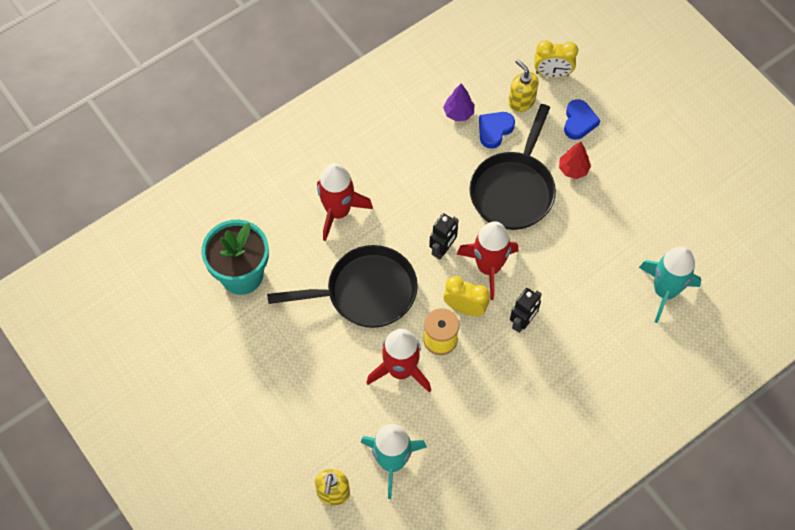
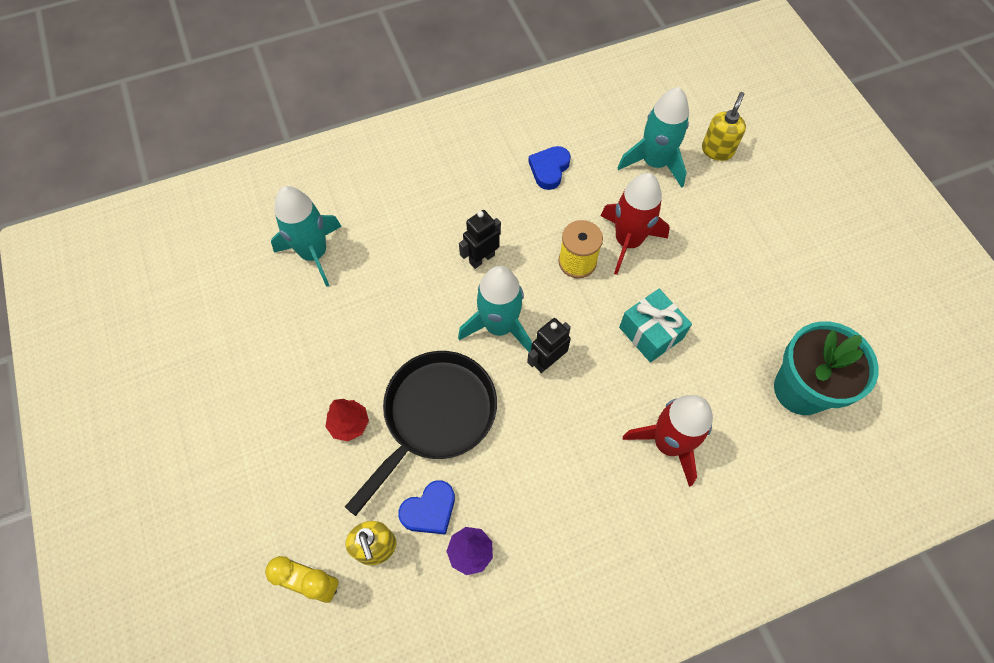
camera: 165 degrees left, 0 degrees up
(365, 292) = (651, 333): black pan -> turquoise gift
(465, 308) = (540, 288): yellow clock -> none
(488, 267) = (499, 326): red rocket -> turquoise rocket
(579, 122) = (311, 492): blue heart -> blue heart (549, 169)

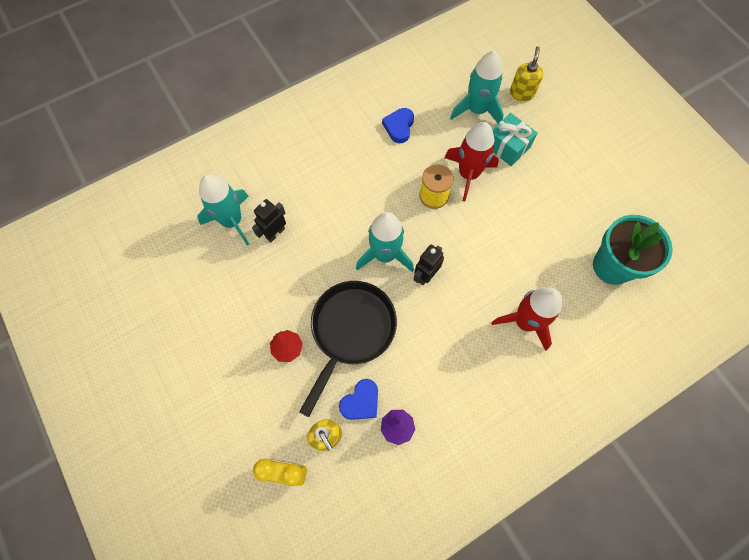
camera: 10 degrees left, 5 degrees up
(481, 258) = (361, 204): black robot -> black robot (275, 233)
(651, 333) = (498, 241): turquoise gift -> turquoise gift (507, 147)

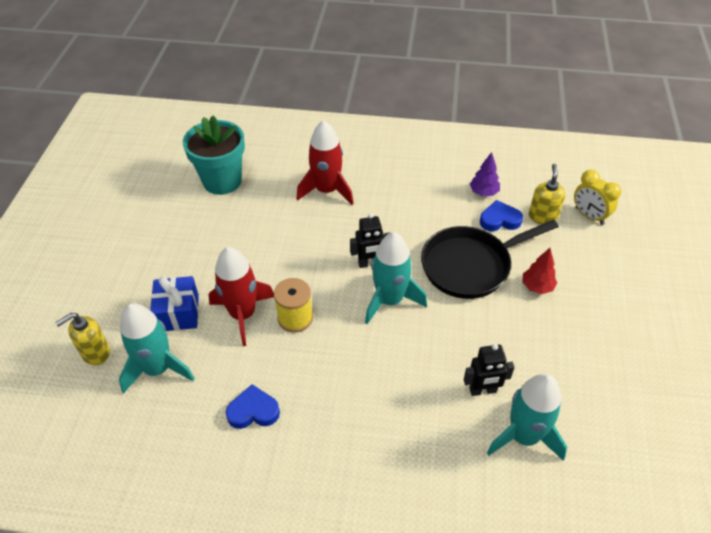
camera: 140 degrees left, 20 degrees down
(399, 127) = (253, 411): blue heart -> blue heart turned 150 degrees counterclockwise
(507, 147) = (178, 313): turquoise gift -> blue gift

